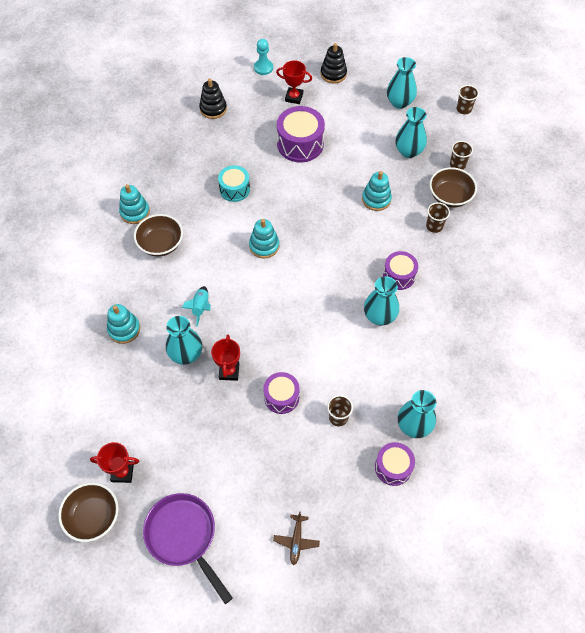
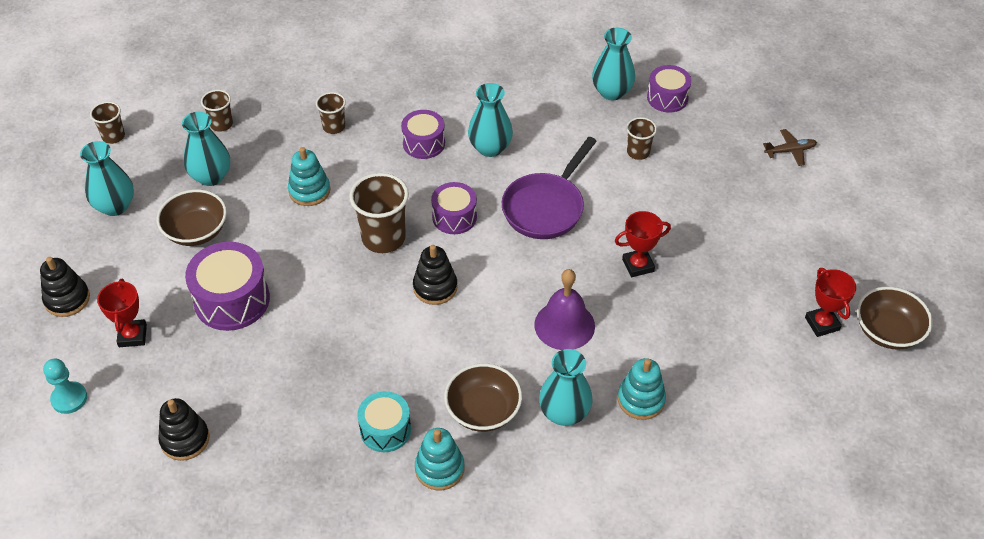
camera: 110 degrees left, 10 degrees down
(184, 537) = (849, 241): purple pan -> purple pan (546, 207)
(186, 354) = (639, 317): turquoise vase -> turquoise vase (564, 413)
(200, 307) = (564, 325): turquoise rocket -> purple bell
(234, 189) = (347, 353): turquoise drum -> turquoise drum (385, 430)
(264, 246) = (435, 287): turquoise stacking toy -> black stacking toy
(281, 397) = (642, 207): purple drum -> purple drum (454, 217)
(317, 229) = (383, 238): none -> brown cup
(450, 196) = (279, 122): brown bowl -> brown bowl (196, 231)

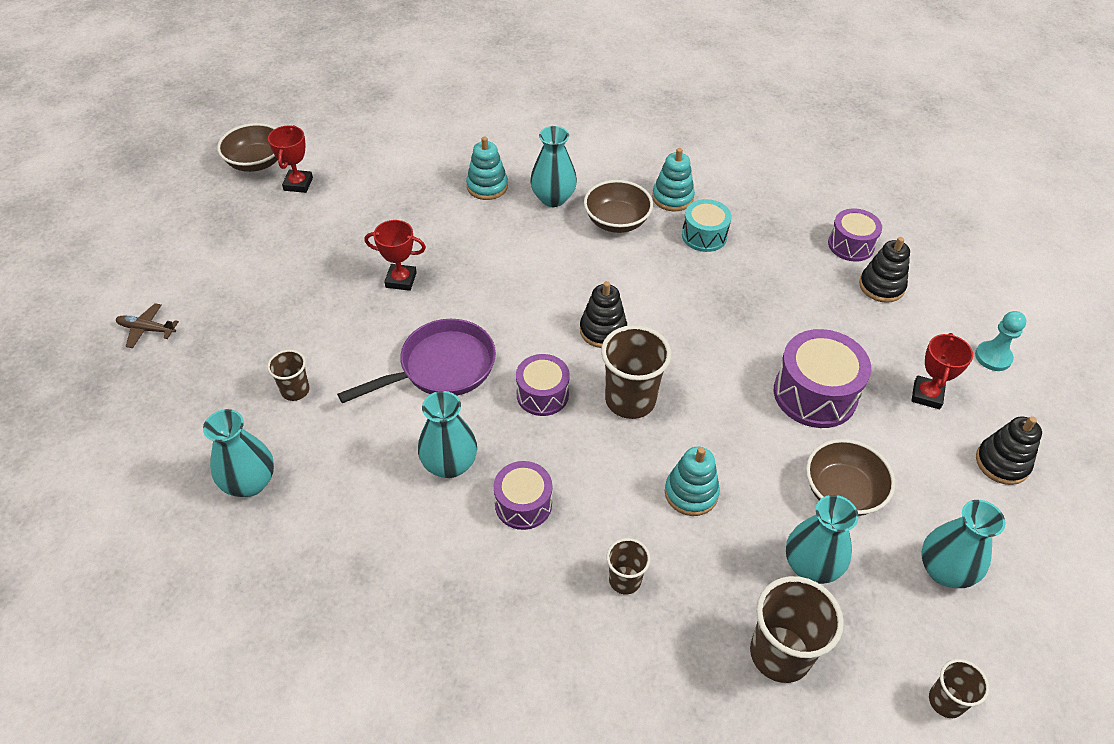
camera: 155 degrees left, 0 degrees up
(221, 124) = (780, 654): brown cup -> brown cup, size x1.79
(564, 325) = (506, 257): purple bell -> none
(667, 98) = (197, 446): purple drum -> purple drum (851, 245)

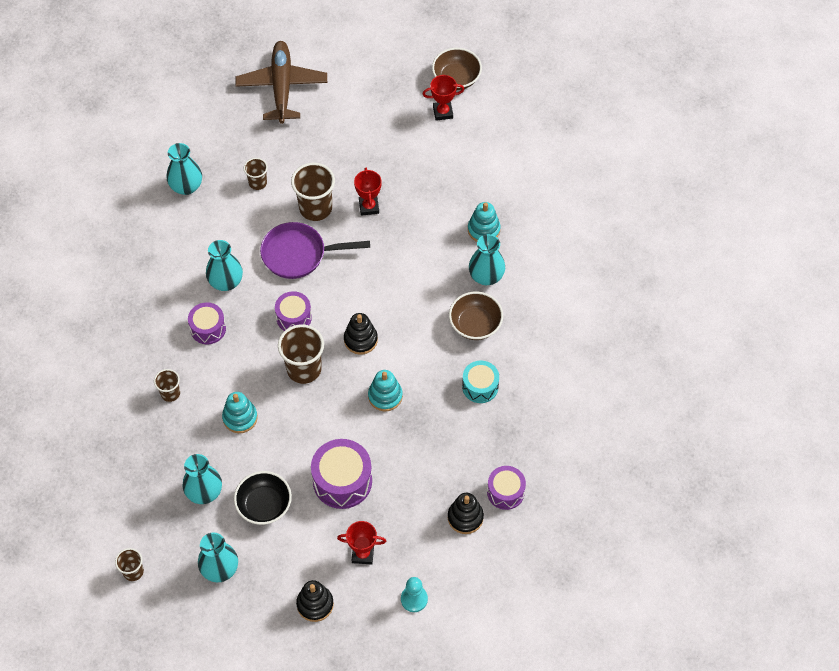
camera: 75 degrees right, 10 degrees up
(146, 329) = (282, 86): brown plane -> brown plane, size x2.36
(441, 368) = (299, 254): purple pan -> purple pan turned 135 degrees clockwise
(672, 198) = (517, 357): turquoise stacking toy -> turquoise stacking toy (385, 396)
(780, 654) = (142, 482): brown cup -> brown cup (315, 208)
(842, 492) = (264, 505): brown bowl -> black bowl

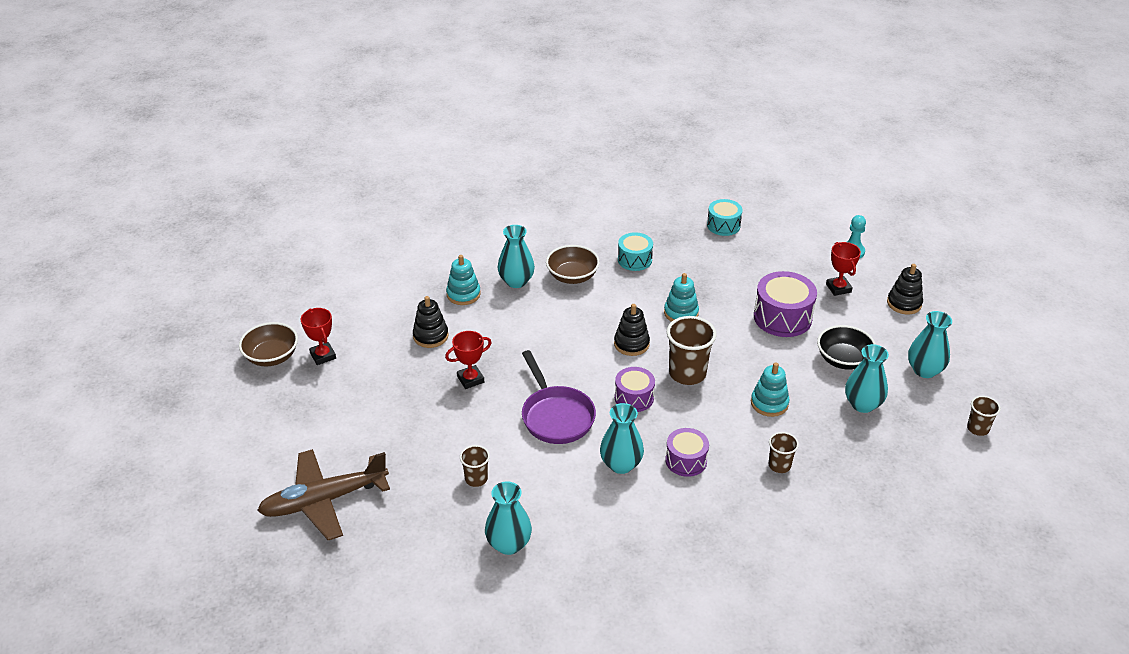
camera: 110 degrees left, 20 degrees down
(315, 208) = (490, 420): brown cup -> none
(465, 517) = (762, 241): black stacking toy -> black stacking toy (430, 336)
(505, 492) = (723, 225): purple drum -> turquoise drum

